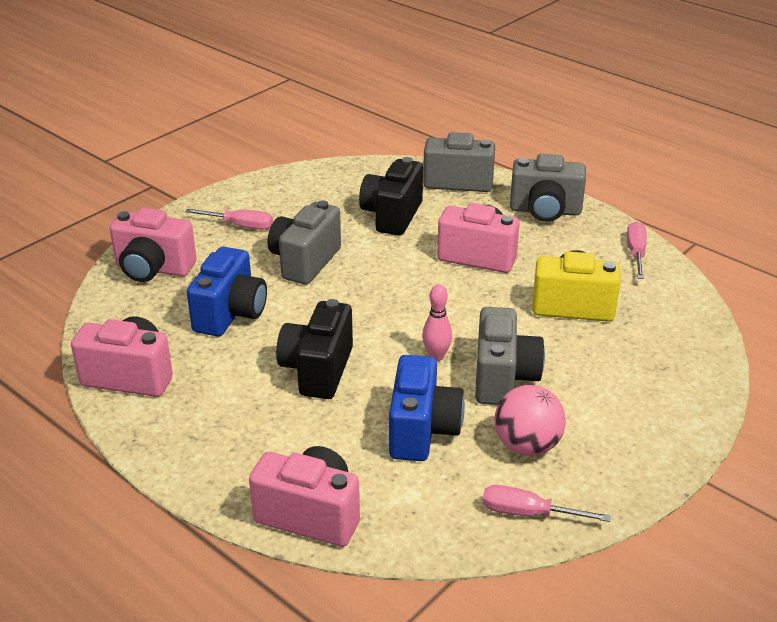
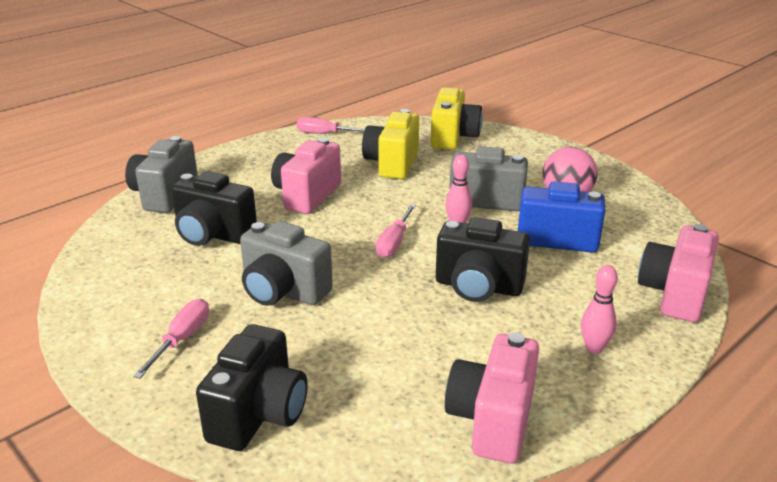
camera: 85 degrees left, 5 degrees down
(153, 269) = (258, 414): pink camera -> black camera
(218, 442) = (594, 348): none -> pink bowling pin
(230, 314) = (375, 344): blue camera -> none
(528, 513) = (638, 203): pink screwdriver -> pink screwdriver (394, 242)
(545, 211) = (244, 161): grey camera -> none
(671, 351) = (453, 138): none -> yellow camera

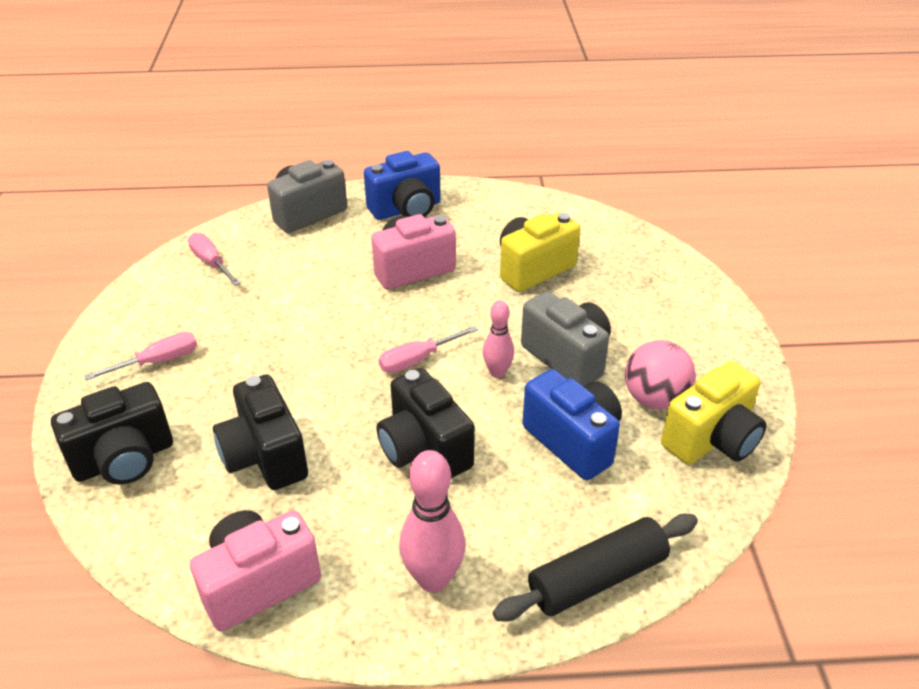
camera: 40 degrees right, 10 degrees up
(213, 235) = (292, 273): black camera -> black camera (265, 456)
(247, 165) = (406, 210): none -> blue camera
(283, 291) = (272, 359): grey camera -> none
(325, 134) = (517, 203): pink screwdriver -> pink screwdriver (211, 263)
(453, 138) = (638, 264): yellow camera -> yellow camera (712, 439)
(594, 348) = (433, 579): pink bowling pin -> pink bowling pin, size x1.64
(674, 294) = (597, 578): pink camera -> black rolling pin

